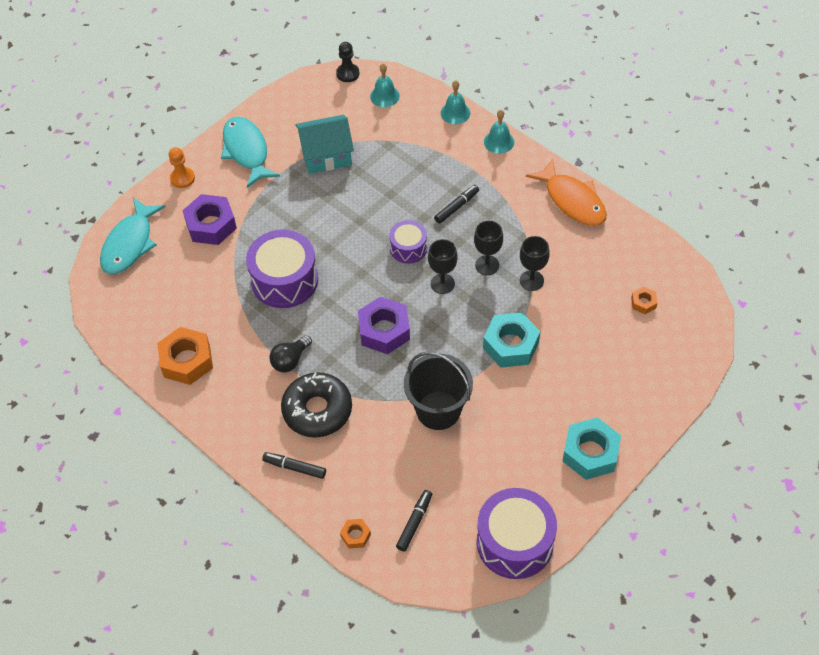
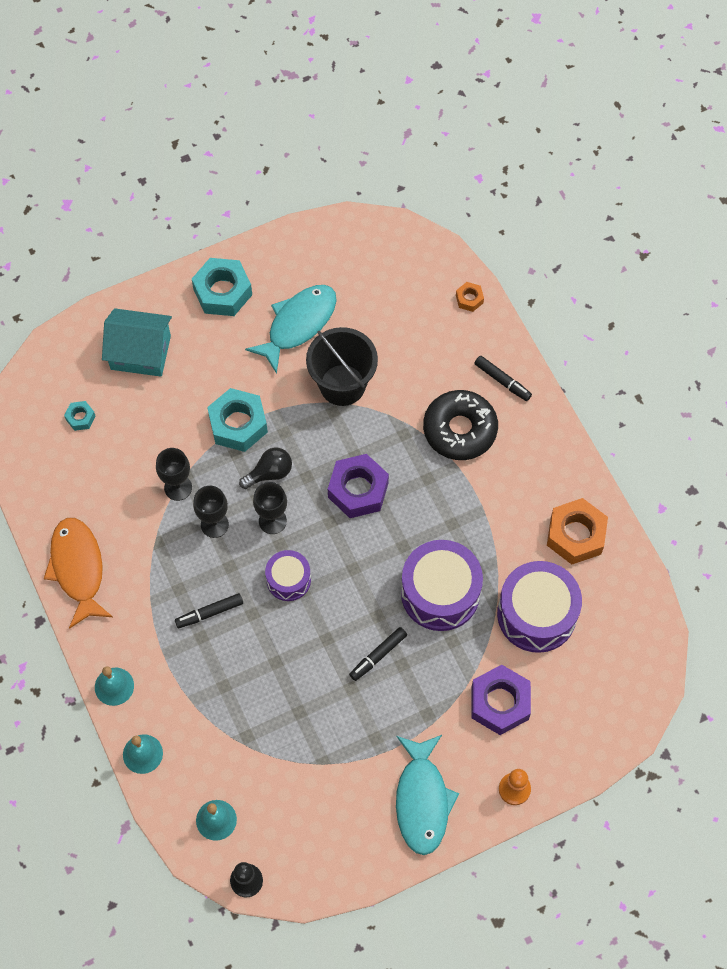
camera: 160 degrees left, 10 degrees up
(130, 244) = (602, 714): turquoise fish -> turquoise fish (298, 324)
(290, 360) = (467, 494): black light bulb -> black light bulb (269, 473)
(326, 155) = (327, 753): turquoise house -> turquoise house (140, 352)
(414, 522) = (412, 291): black marker -> black marker (378, 656)
(515, 542) = (332, 242): purple drum -> purple drum (536, 614)
(643, 303) = (80, 418): orange nut -> turquoise nut

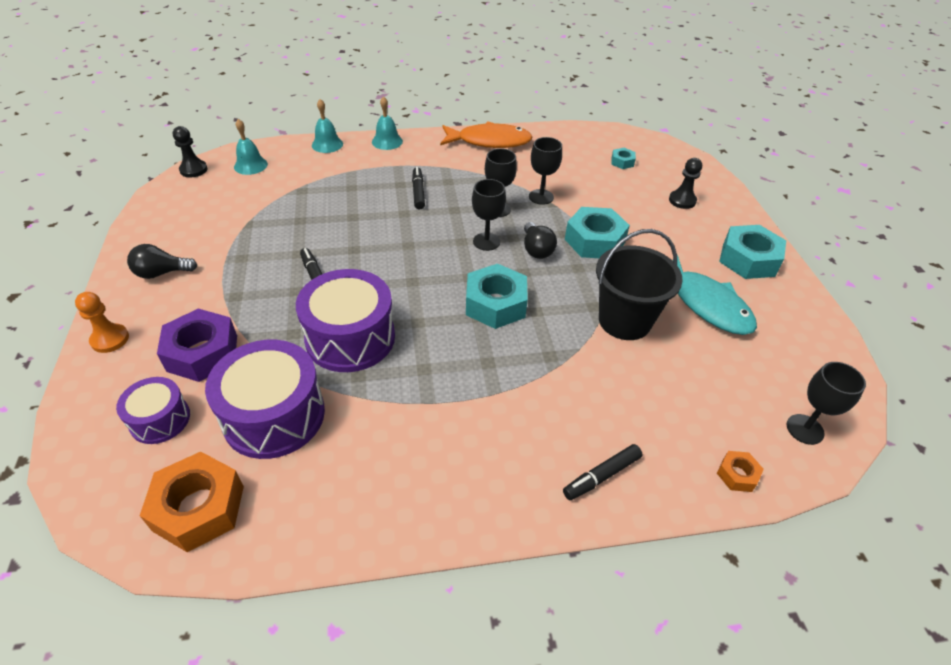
camera: 105 degrees right, 20 degrees down
(140, 352) = (682, 200): turquoise house -> black pawn
(288, 580) = (423, 239): purple drum -> purple drum (160, 419)
(358, 490) = (495, 304): purple nut -> turquoise nut
(413, 257) = (805, 429): none -> black goblet
(422, 800) = (161, 273): turquoise fish -> black light bulb
(460, 430) = (541, 409): black donut -> none
(575, 535) = (348, 491): orange nut -> orange nut (199, 508)

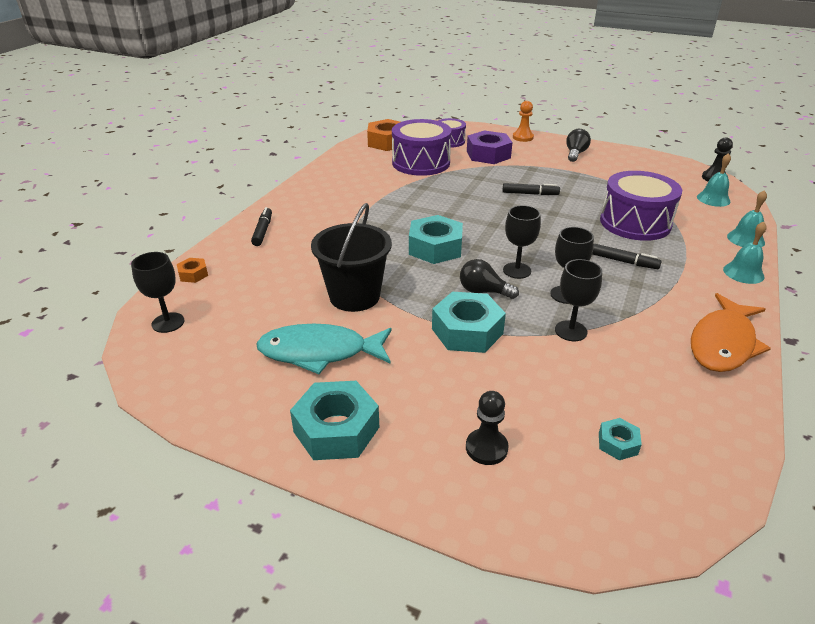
camera: 125 degrees right, 10 degrees down
(350, 338) = (457, 192): purple drum -> purple drum (635, 223)

